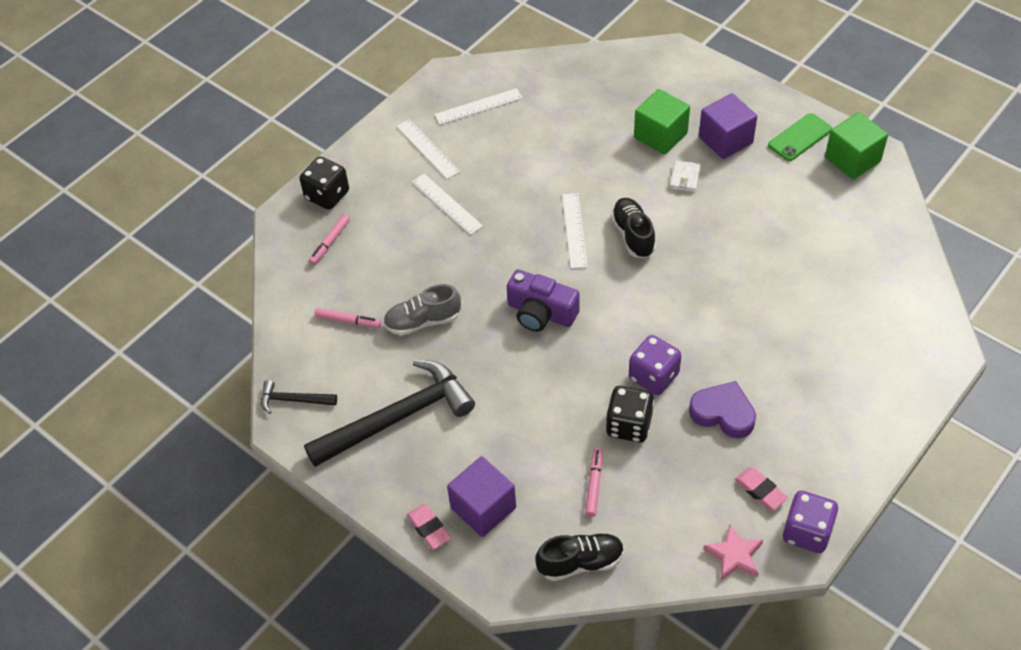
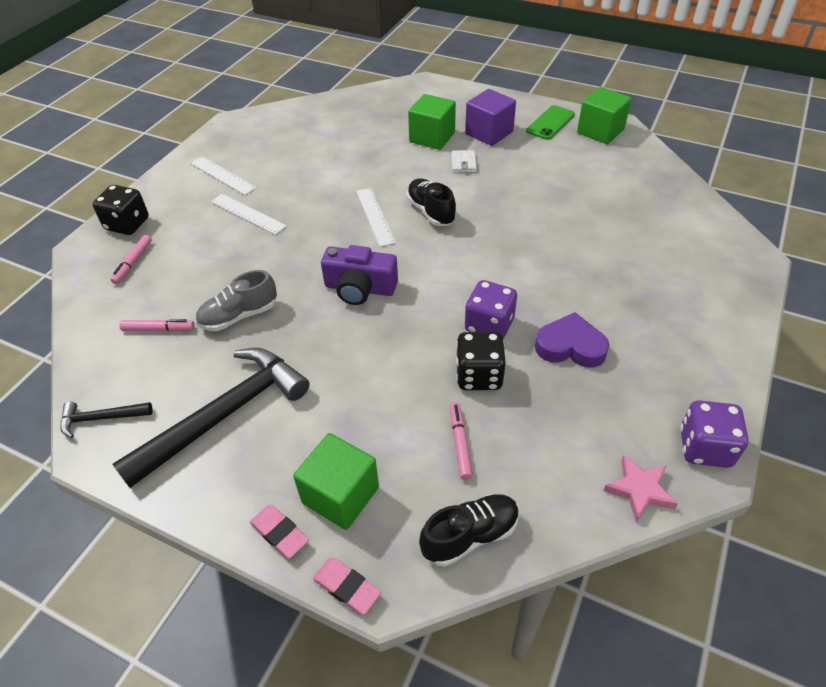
camera: 15 degrees left, 5 degrees down
(478, 106) = (265, 139): white ruler -> none
(483, 508) = (340, 495): purple cube -> green cube
(760, 491) = (638, 414): pink eraser -> pink eraser (347, 587)

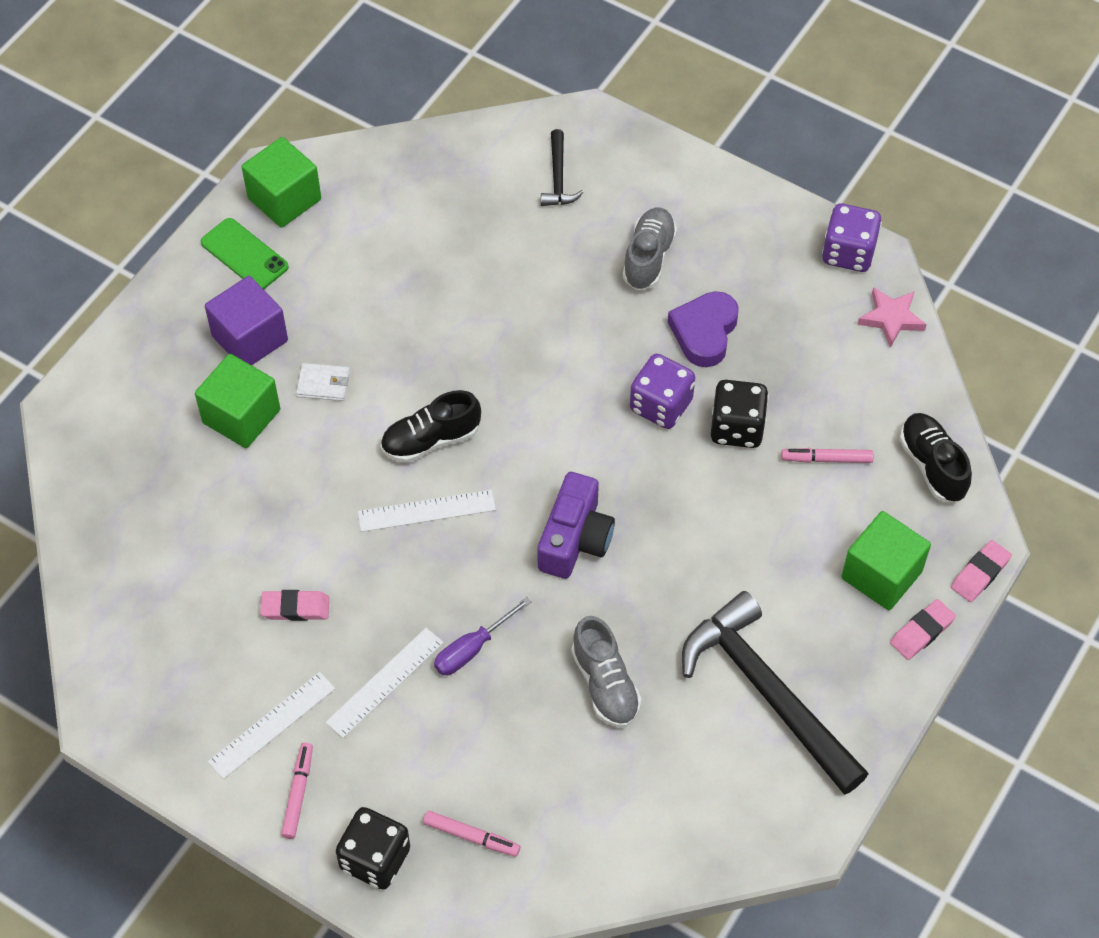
camera: 85 degrees left, 10 degrees up
(101, 418) = (760, 832): black hammer -> black hammer (558, 177)
(158, 329) = (616, 784): pink marker -> pink marker (298, 793)
(270, 248) = (472, 649): none -> purple screwdriver
(300, 173) = (295, 608): none -> pink eraser
(632, 305) = (648, 258): none -> grey shoe

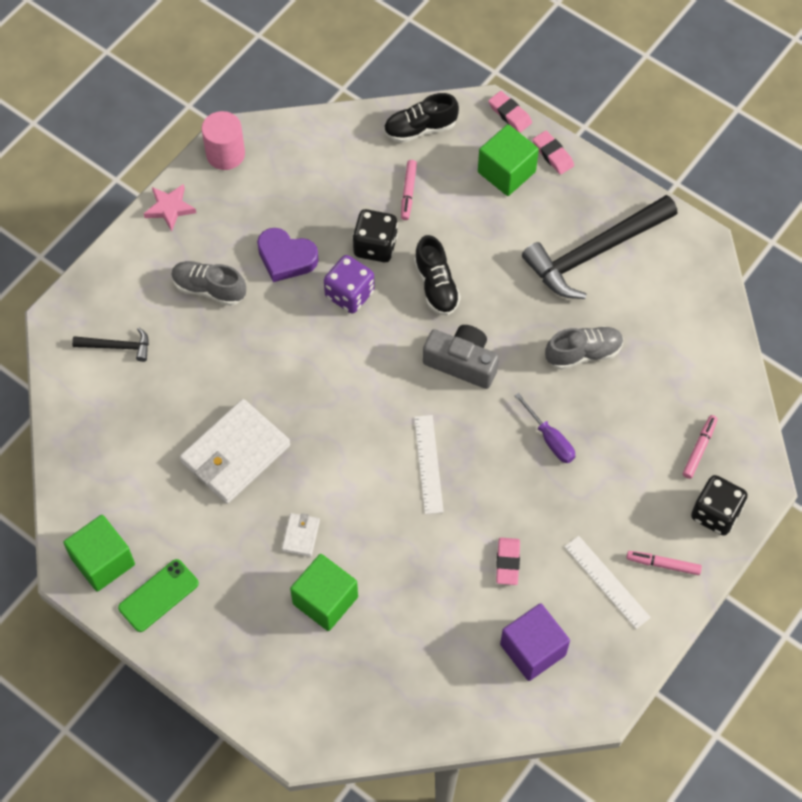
camera: 85 degrees left, 5 degrees up
(250, 338) = (247, 592): purple cube -> purple cube (533, 649)
(385, 682) = (575, 500): white ruler -> none
(426, 308) = (235, 454): none -> white wallet
(431, 440) = (363, 457): black shoe -> black shoe (436, 286)
(575, 539) = (462, 363): purple camera -> grey camera
(848, 253) = (225, 154): purple dice -> pink cylinder
(891, 318) = (289, 135): pink star -> pink star (169, 208)

